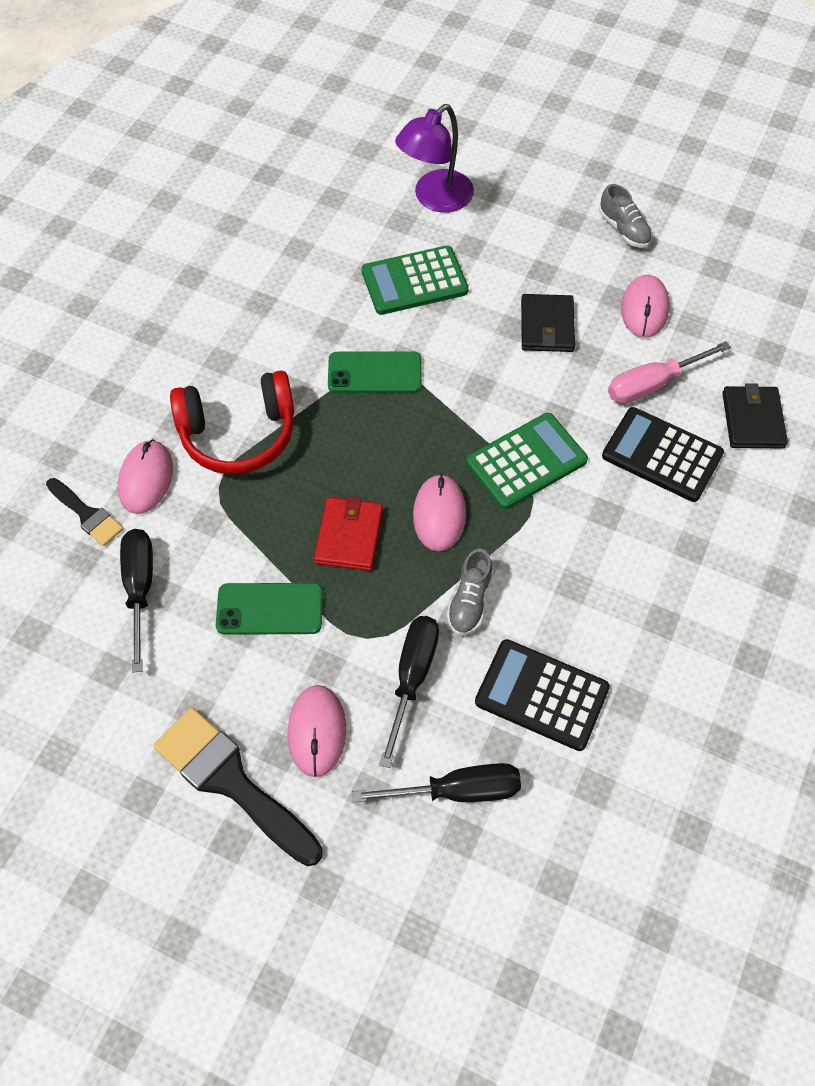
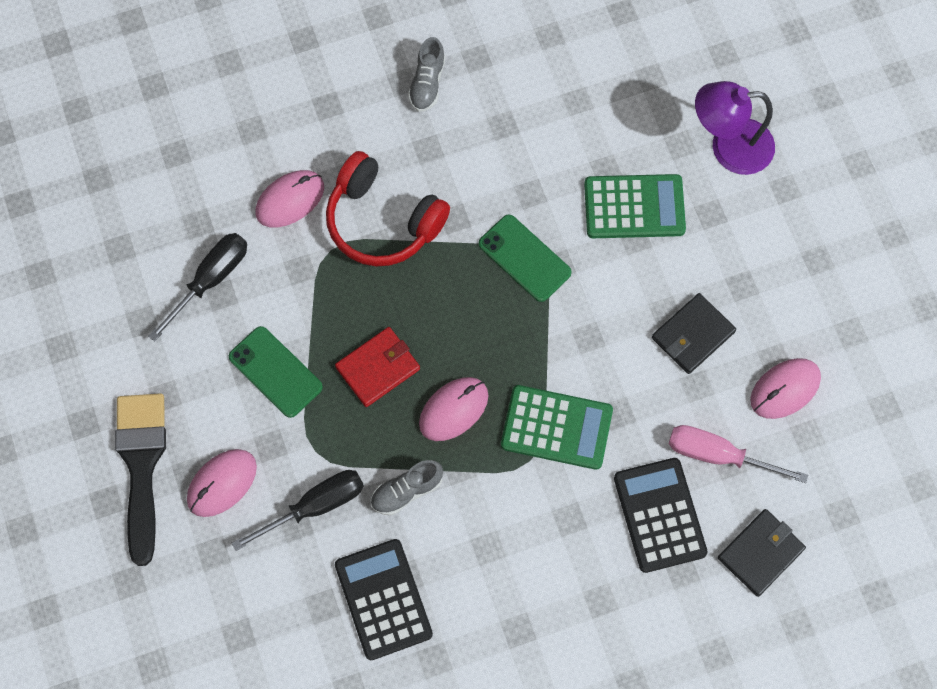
camera: 45 degrees right, 10 degrees up
(86, 514) = (228, 192): black brush -> none
(414, 281) = (634, 207): green calculator -> green calculator turned 150 degrees clockwise
(457, 791) = (265, 606): black screwdriver -> none
(623, 229) = (849, 307): grey shoe -> grey shoe (427, 83)

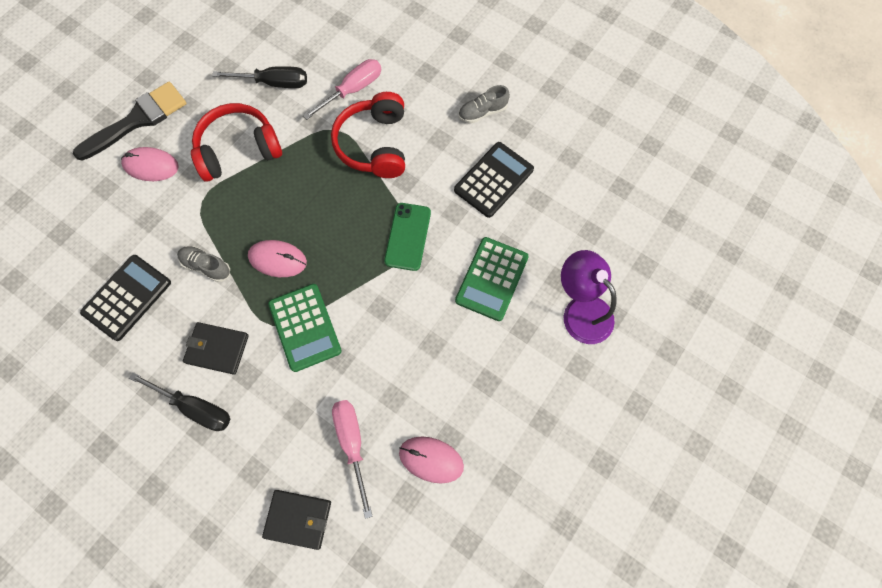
camera: 55 degrees right, 0 degrees up
(275, 372) = (238, 149): green phone -> red headphones
(290, 200) = (352, 90): pink mouse -> pink screwdriver
(315, 506) = (165, 222): black screwdriver -> black screwdriver (195, 407)
(378, 368) = (277, 201): red wallet -> none
(634, 207) = (491, 279): green calculator -> green calculator turned 60 degrees clockwise
(659, 515) = (284, 431): black calculator -> black calculator (493, 180)
(693, 335) = (428, 372): black wallet -> black wallet (217, 349)

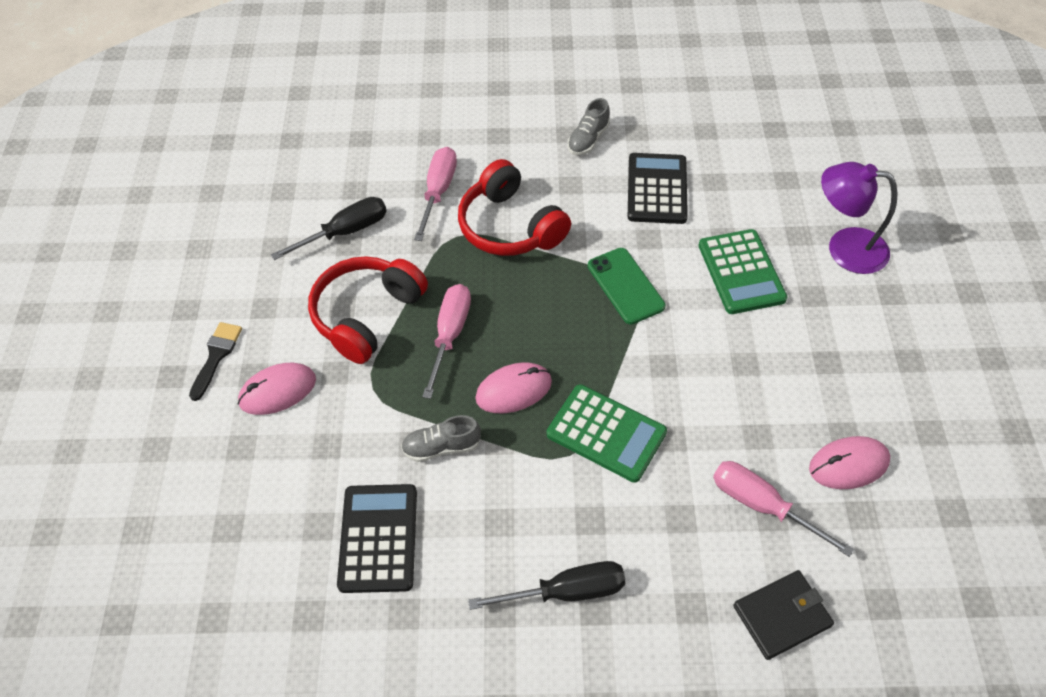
camera: 35 degrees left, 15 degrees down
(137, 120) = (216, 356): black brush -> black brush, size x0.55
(217, 349) = (533, 518): black wallet -> none
(273, 196) = (450, 335): none -> pink screwdriver

